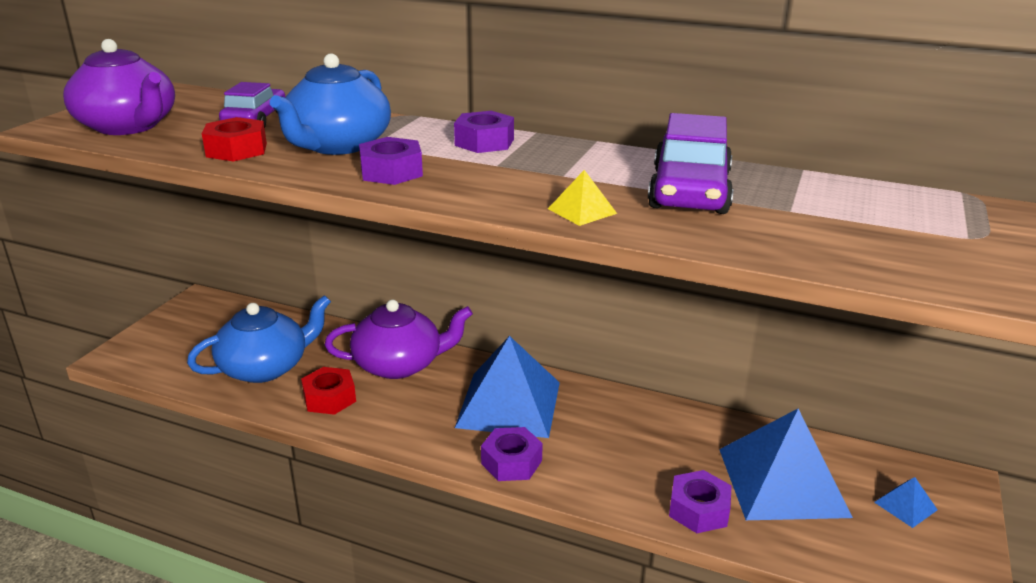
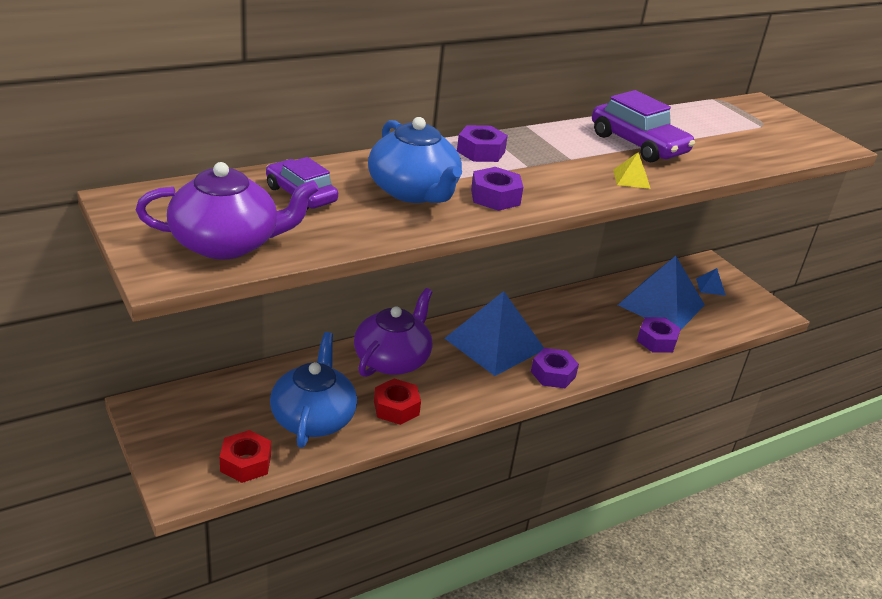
camera: 55 degrees left, 5 degrees up
(236, 150) = (366, 225): red nut -> red nut (245, 463)

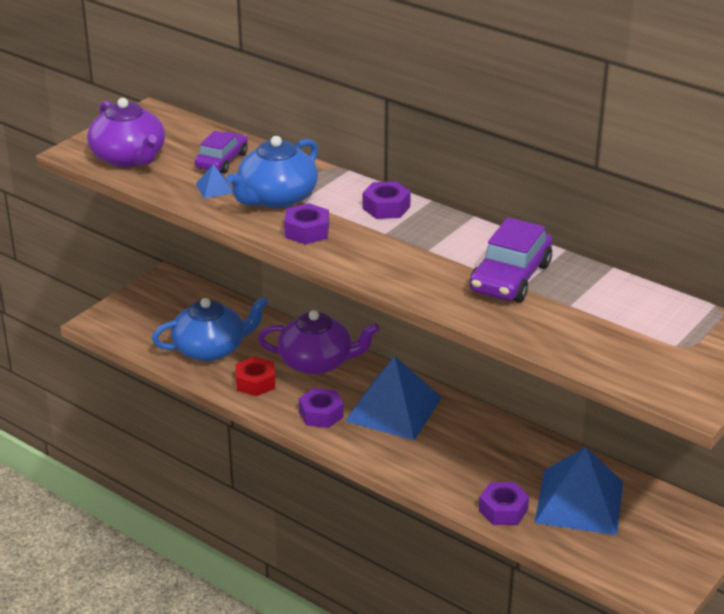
camera: 70 degrees right, 0 degrees up
(245, 463) = (140, 338): red nut -> none
(553, 374) = (378, 453): purple nut -> purple nut (321, 414)
(631, 179) = (423, 286): yellow pyramid -> none
(710, 286) = (664, 534): blue pyramid -> blue pyramid (214, 188)

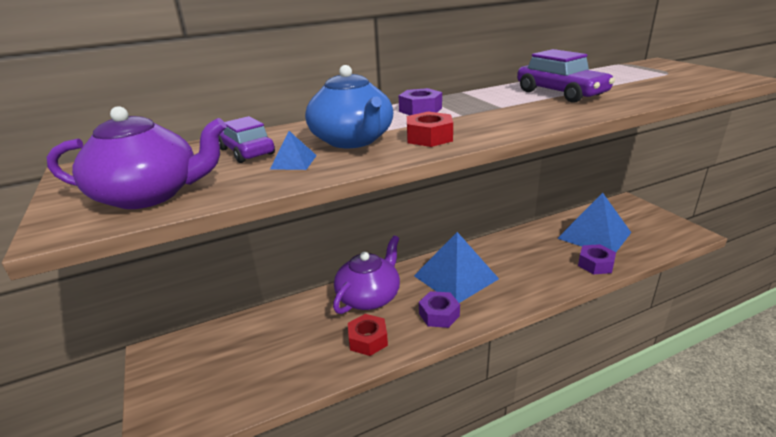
camera: 60 degrees left, 5 degrees down
(211, 349) = (294, 354): blue teapot -> none
(307, 231) = (429, 137): purple nut -> red nut

